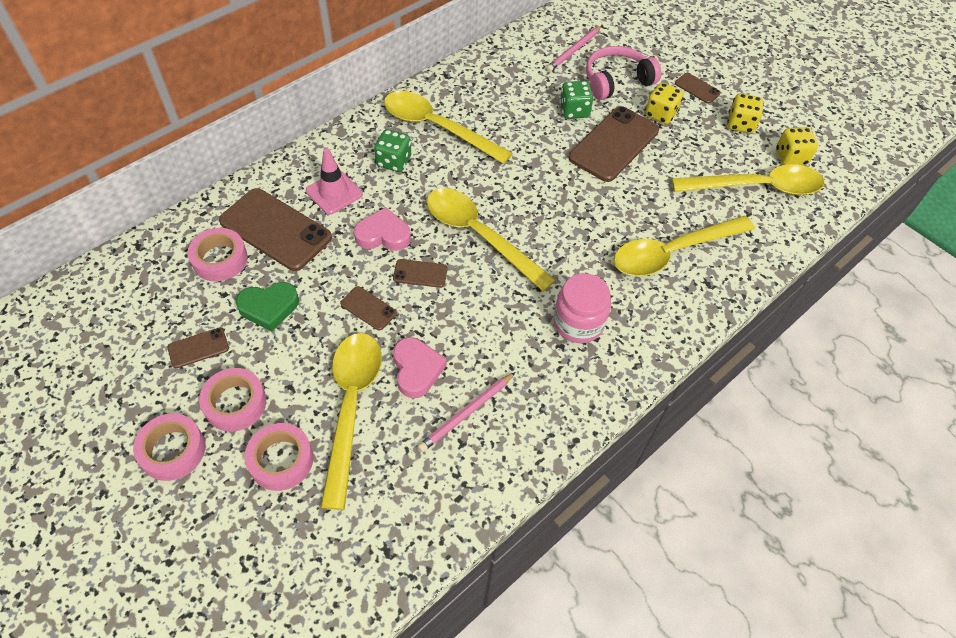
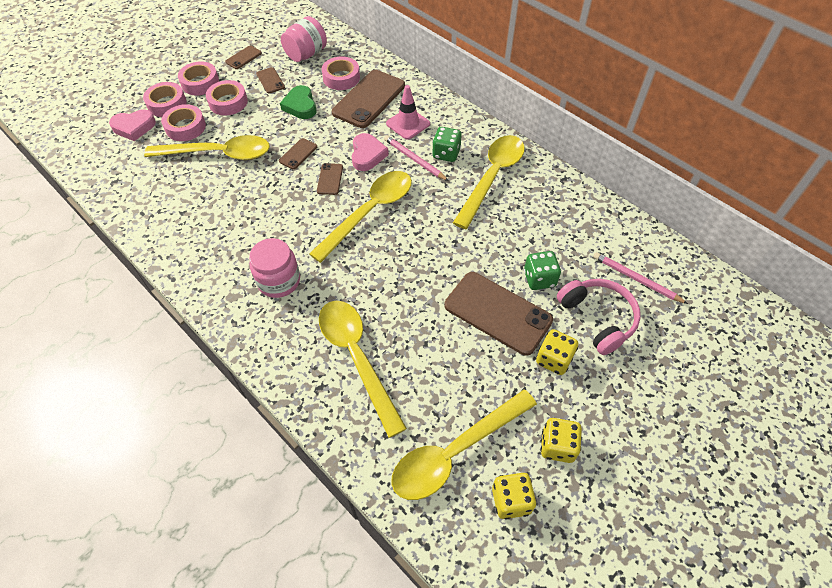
camera: 90 degrees right, 0 degrees up
(147, 302) = (306, 54): none -> pink jar
(214, 497) = (167, 104): none -> pink tape
(416, 369) = (244, 184): pink heart -> pink heart (134, 127)
(467, 413) = (204, 213): pink pencil -> pink pencil (414, 160)
(697, 88) = (610, 402): brown phone -> brown phone (243, 57)
(756, 187) = (455, 452): yellow spoon -> yellow spoon turned 60 degrees clockwise

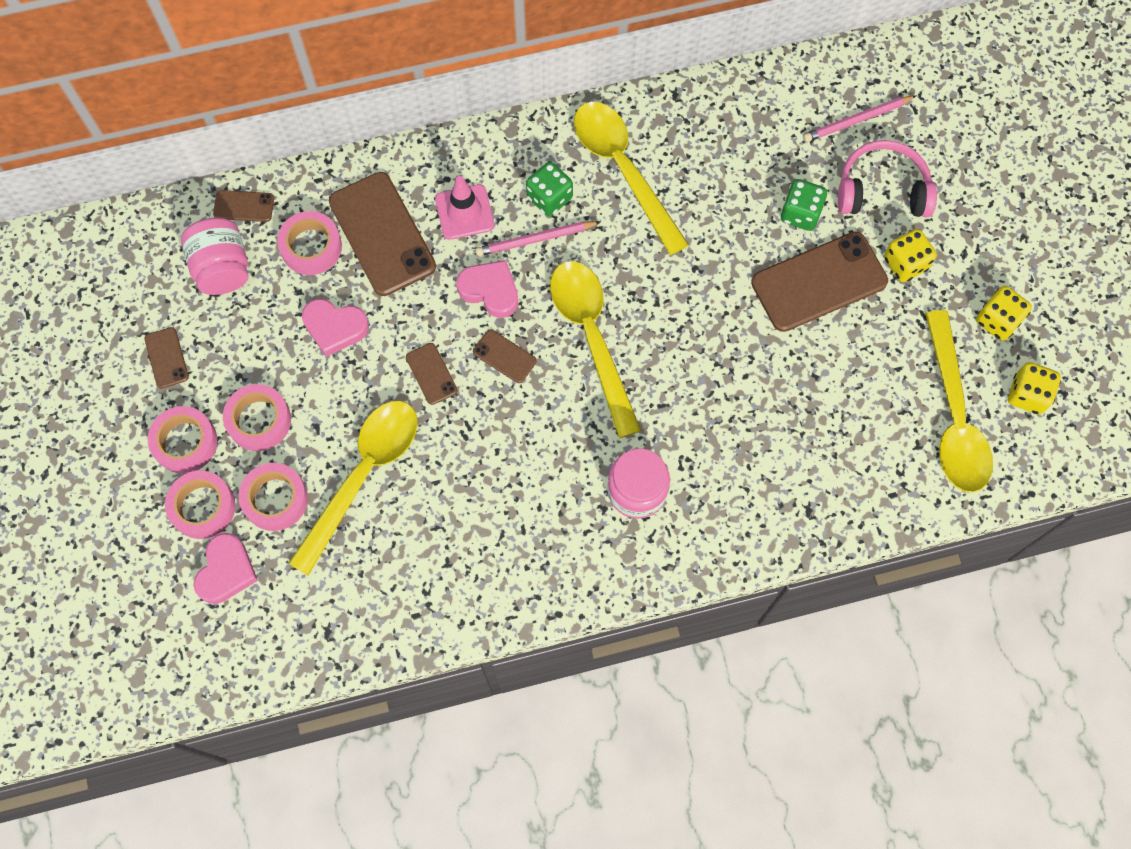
camera: 60 degrees left, 15 degrees up
(270, 80) = (249, 343): brown phone -> brown phone (244, 206)
(300, 106) = (335, 327): green heart -> pink heart
(357, 358) = (794, 455): yellow spoon -> none

